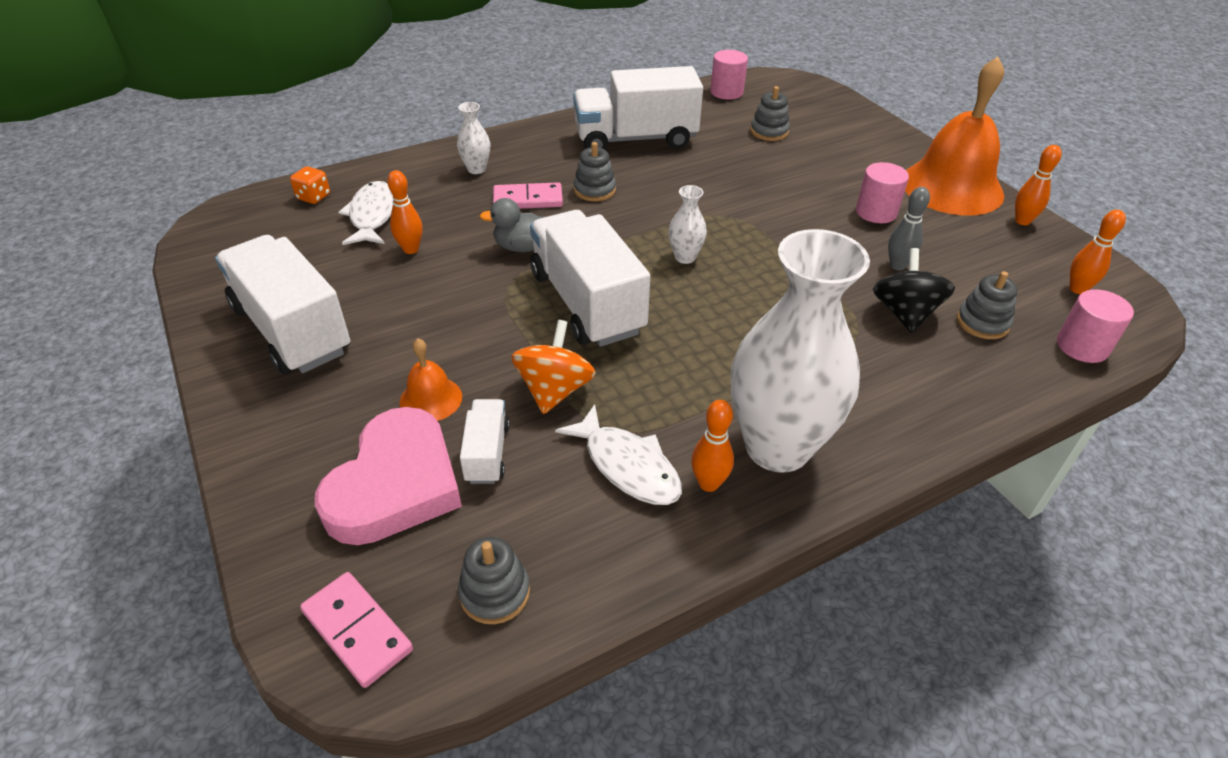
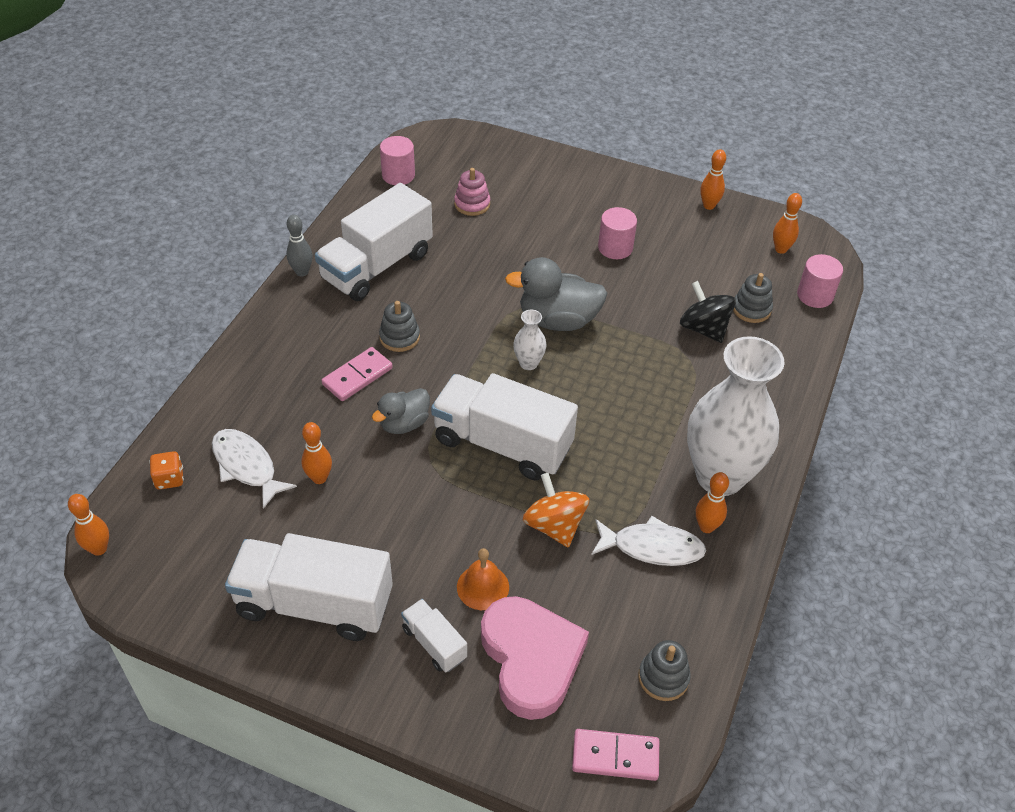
camera: 40 degrees left, 5 degrees up
(215, 214) = (99, 549): none -> orange bowling pin
(476, 169) = (279, 369): white vase -> none
(487, 453) = (562, 598): white truck -> white truck (434, 643)
(752, 239) = (558, 320): none -> grey duck
(769, 132) = (472, 204): grey stacking toy -> pink stacking toy
(897, 265) = (667, 290): grey bowling pin -> grey bowling pin (302, 272)
(951, 187) = (643, 196): orange bell -> none

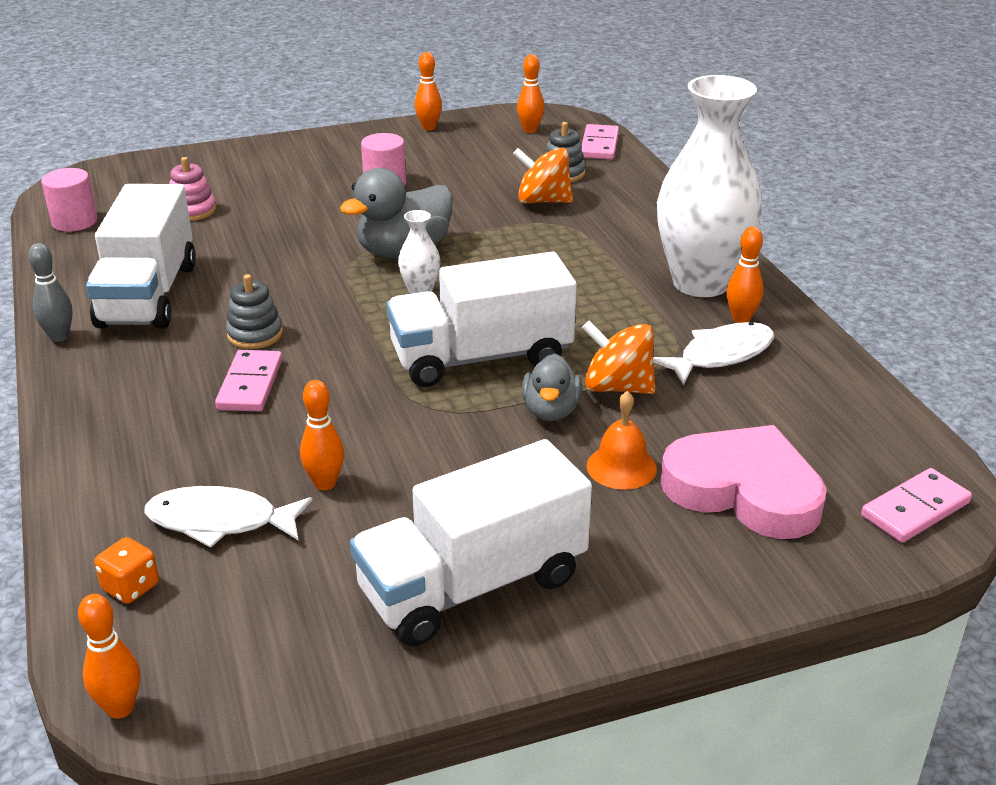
camera: 40 degrees left, 15 degrees down
(404, 424) = (357, 394): grey duck -> grey duck (551, 411)
(434, 643) = (642, 536): white truck -> none
(663, 677) = (864, 433): grey stacking toy -> none
(704, 328) = (543, 201): black spinning top -> orange spinning top
(815, 295) = (599, 145): pink cylinder -> pink domino

